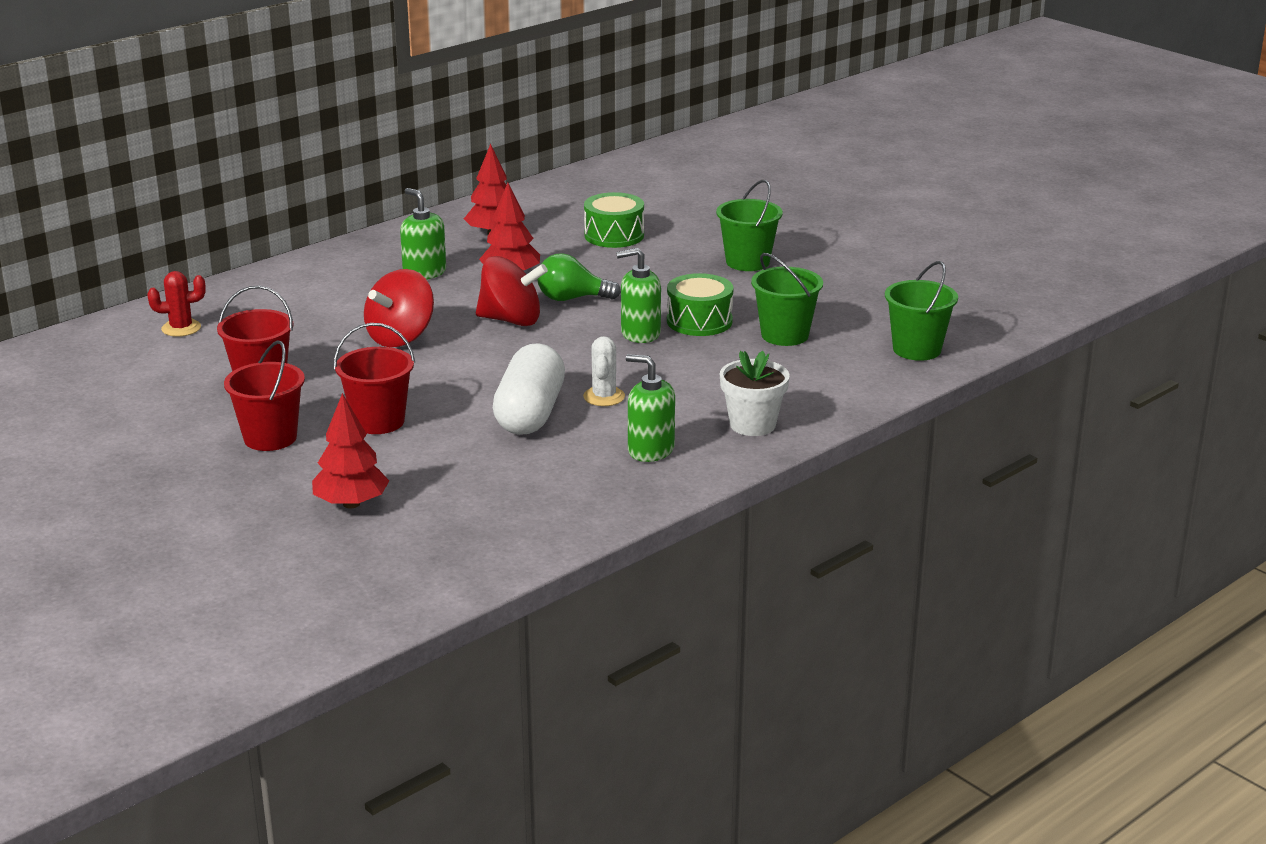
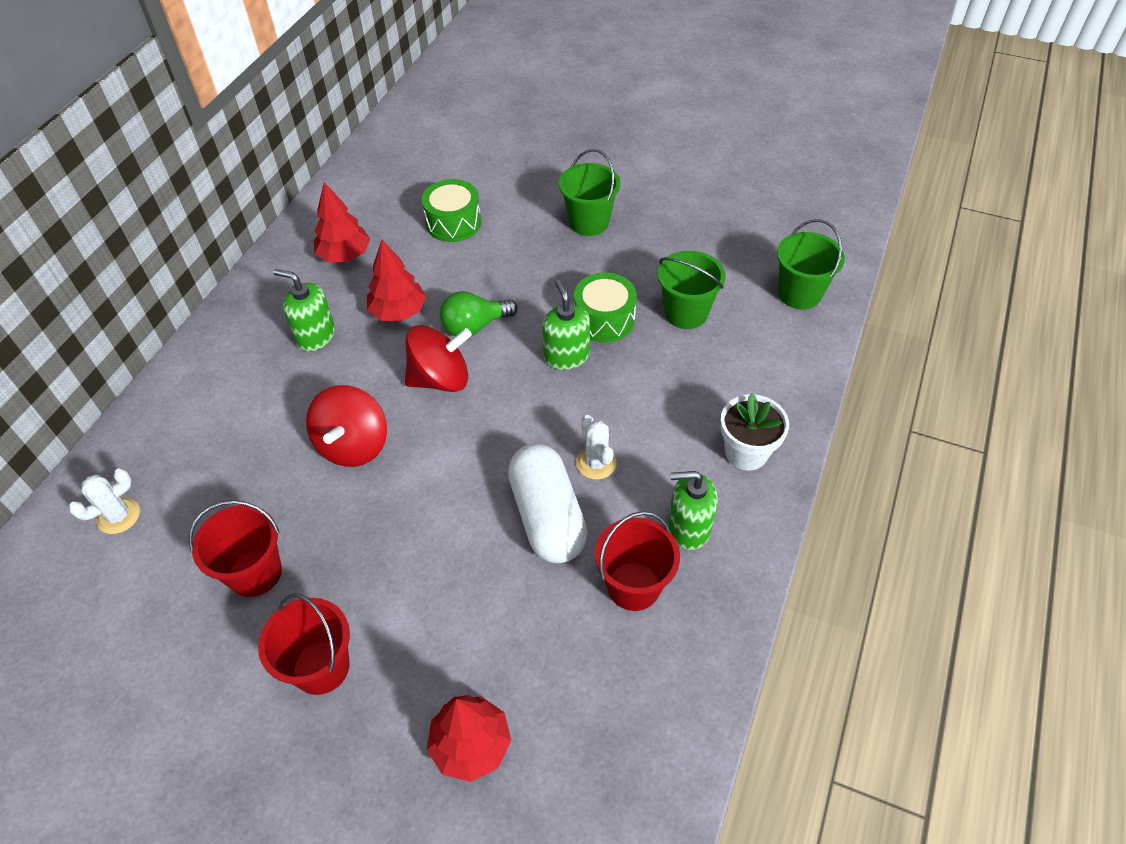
camera: 25 degrees left, 25 degrees up
(181, 328) = (118, 516): red cactus -> white cactus
(378, 421) = (414, 591): red bucket -> red bucket (633, 586)
(640, 334) = (566, 356): green soap dispenser -> green soap dispenser turned 105 degrees clockwise

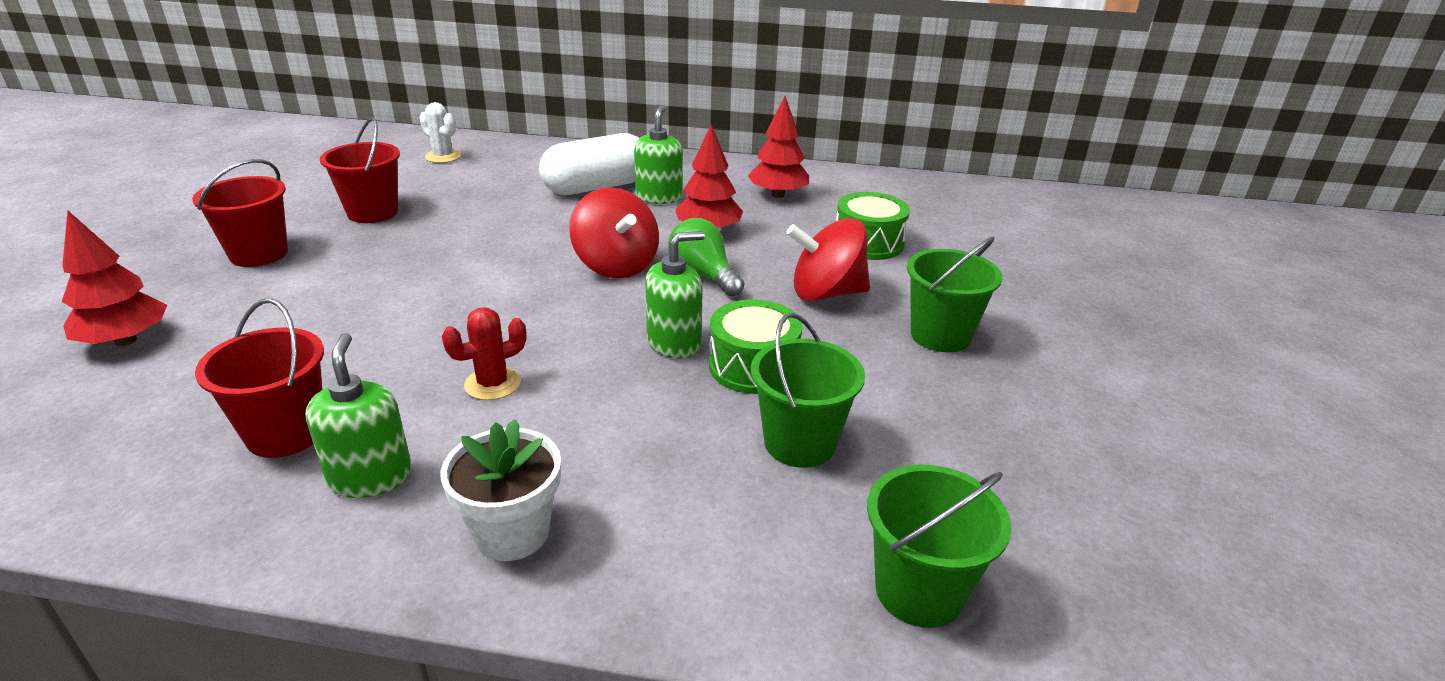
camera: 75 degrees right, 20 degrees down
(353, 445) = (518, 233): red spinning top -> red spinning top (826, 293)
(547, 516) = (410, 355): white capsule -> white capsule (597, 187)
(596, 463) = (493, 384): white cactus -> red cactus

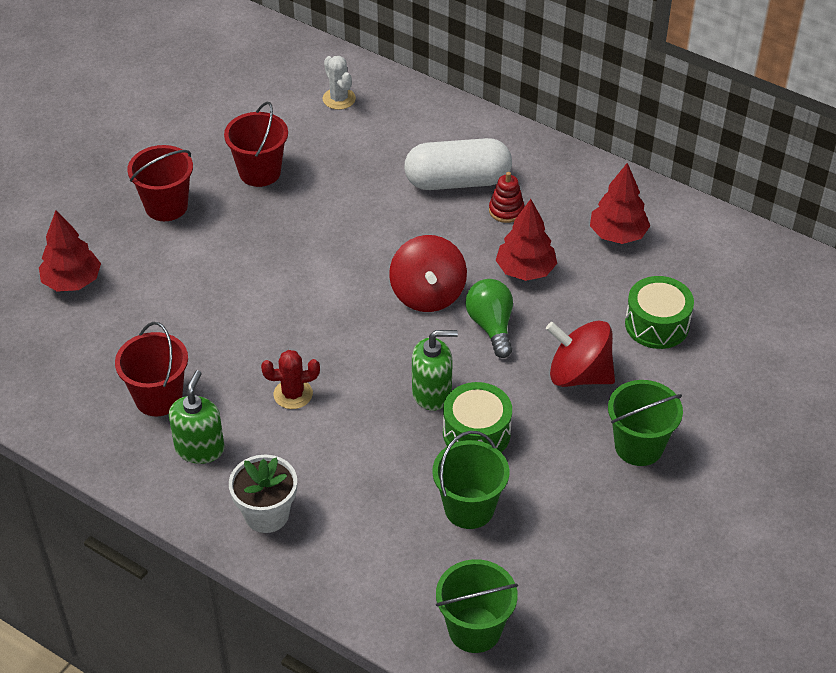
camera: 25 degrees right, 15 degrees up
(659, 197) = (506, 210): green soap dispenser -> red stacking toy

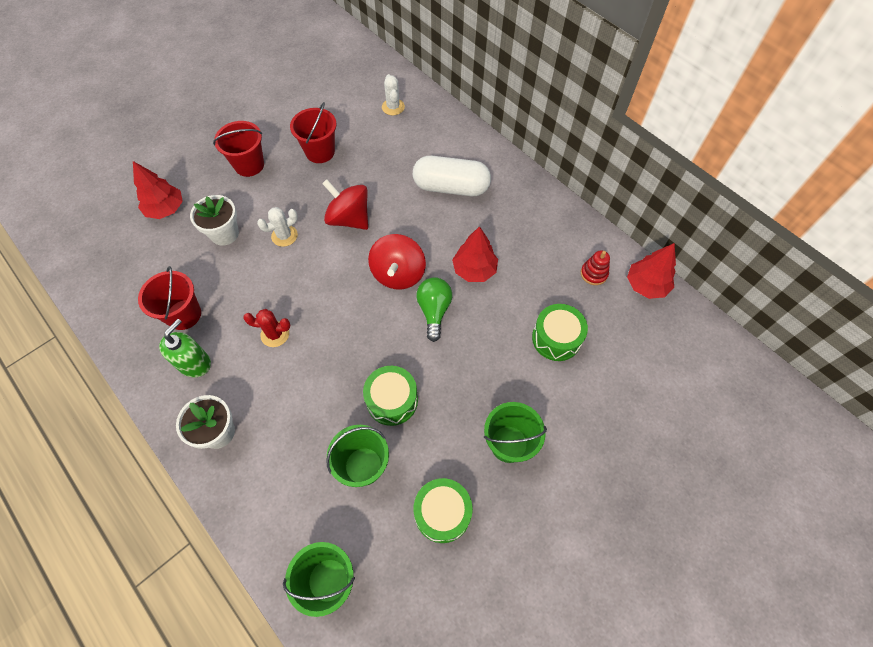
camera: 15 degrees right, 15 degrees up
(170, 294) = (224, 234): none -> white flower pot
(255, 281) = (284, 236): none -> white cactus
(432, 393) = (372, 357): green soap dispenser -> none
(506, 210) = (477, 218): red stacking toy -> red stacking toy (593, 274)
(579, 375) = (484, 368): red spinning top -> red spinning top (349, 218)
(585, 533) = (442, 513): none -> green drum
(618, 234) = (551, 255): red tree -> red tree (646, 285)

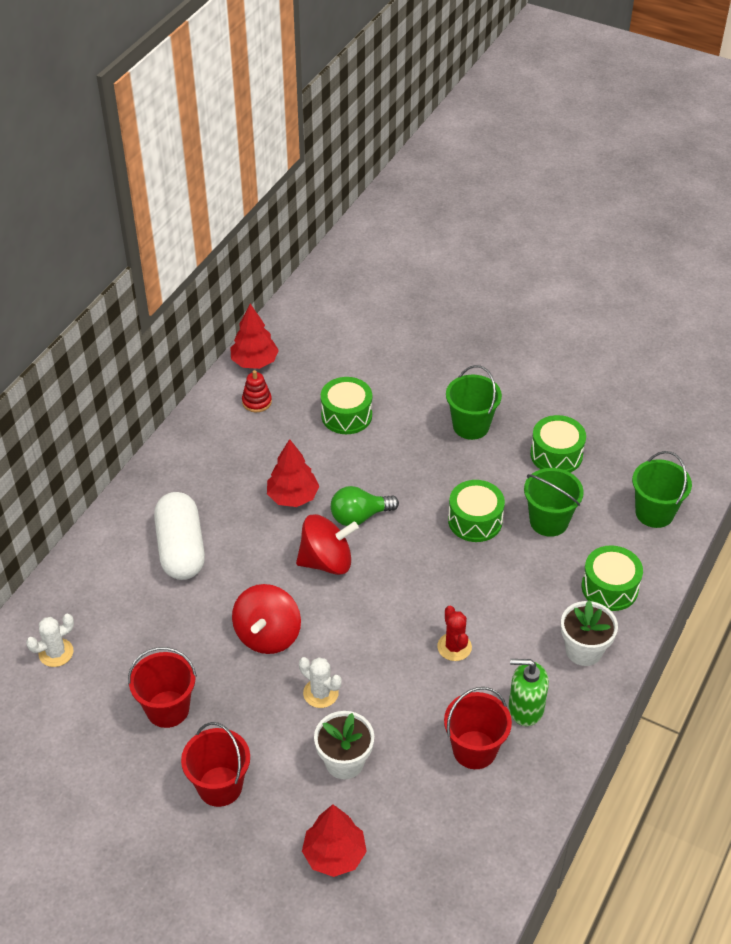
camera: 110 degrees left, 15 degrees down
(266, 486) = (609, 588): none -> green drum

